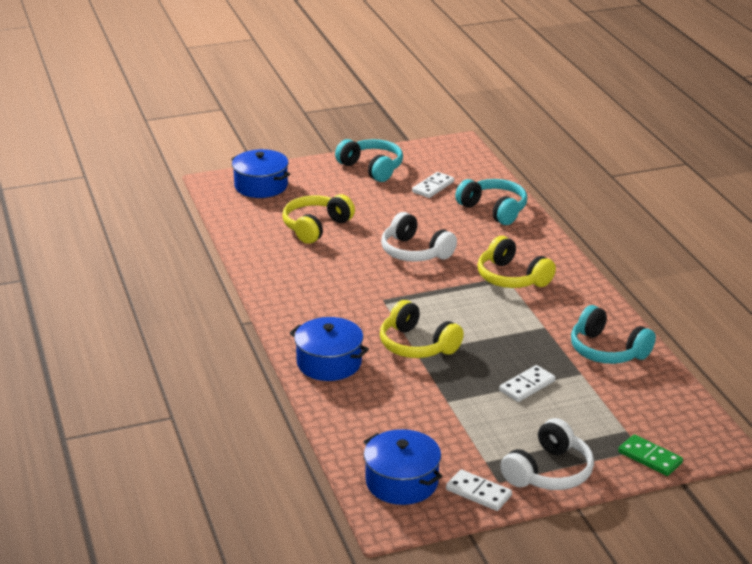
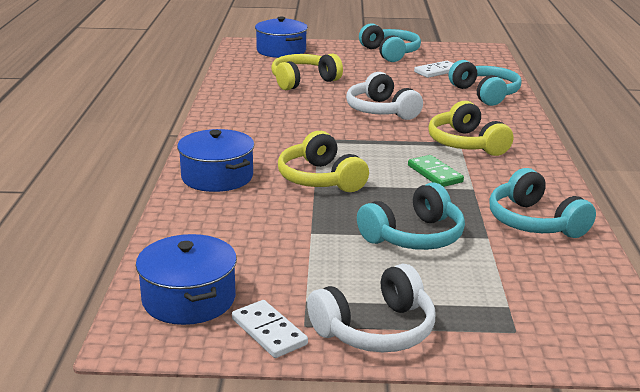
camera: 20 degrees right, 5 degrees down
(527, 386) = (414, 236): white domino -> turquoise headphones
(650, 457) = (523, 344): green domino -> green domino (435, 174)

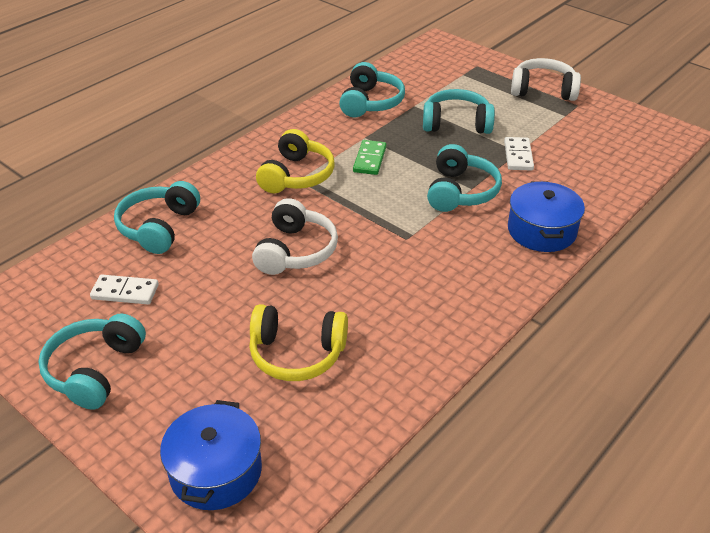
camera: 140 degrees left, 15 degrees up
(189, 299) = (632, 141): blue pot -> none
(269, 332) = (599, 109): white domino -> white domino (518, 156)
(320, 179) = (460, 192): yellow headphones -> turquoise headphones

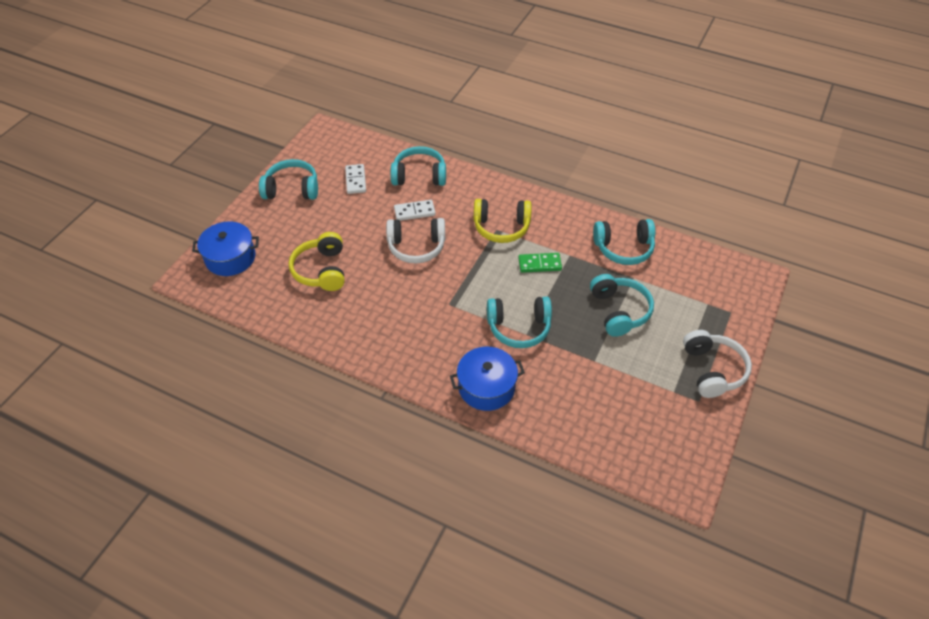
camera: 75 degrees right, 10 degrees up
(518, 156) = (587, 361): white domino -> white domino (414, 212)

